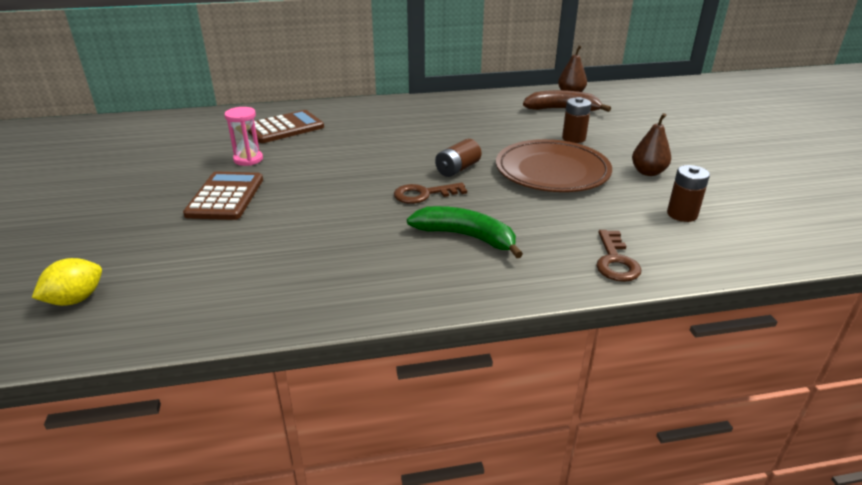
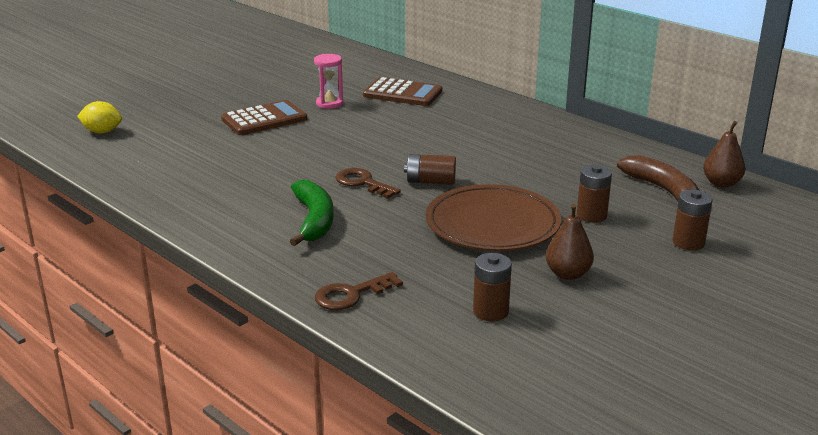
camera: 55 degrees right, 5 degrees down
(636, 127) = (688, 242): none -> brown battery

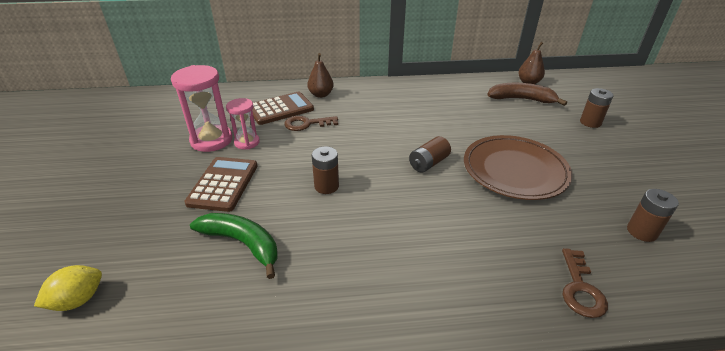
camera: 50 degrees left, 10 degrees up
(309, 91) = (211, 140): none -> pink hourglass
(314, 220) = (435, 246): green banana -> green banana (242, 243)
(363, 183) = (398, 192): brown key -> brown key (307, 124)
(567, 274) = (604, 177): brown pear -> brown pear (321, 95)
(591, 215) = (533, 133): brown battery -> brown battery (326, 186)

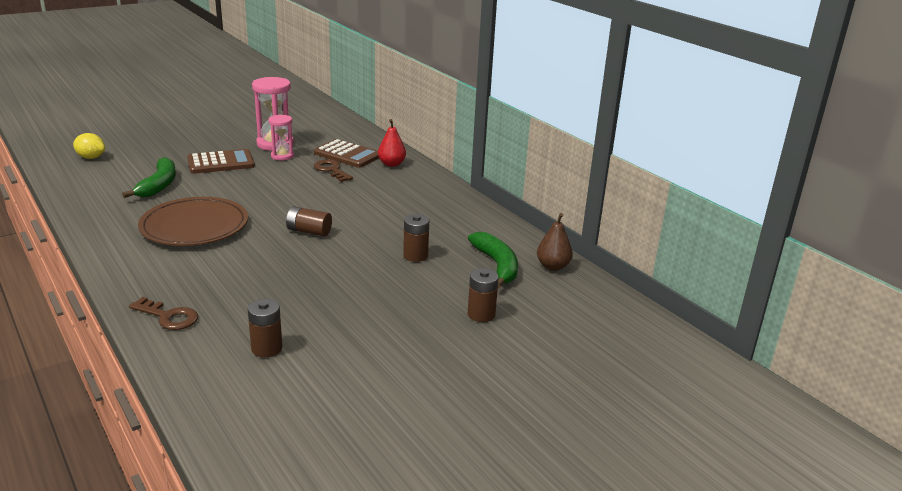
camera: 60 degrees right, 10 degrees down
(321, 95) = (391, 164): brown pear -> red pear
(326, 186) = (243, 197): brown battery -> brown battery (415, 255)
(514, 170) = (329, 274): brown plate -> brown plate (194, 226)
(521, 99) = (497, 265): brown banana -> green banana
(580, 288) = (168, 317): brown key -> brown key turned 135 degrees counterclockwise

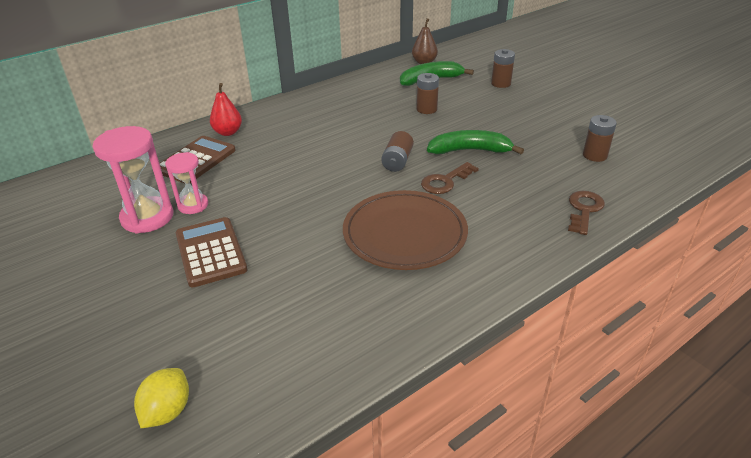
camera: 90 degrees left, 10 degrees up
(159, 185) = (289, 292): green banana -> green banana (469, 150)
(331, 170) = (242, 166): brown key -> brown key (445, 181)

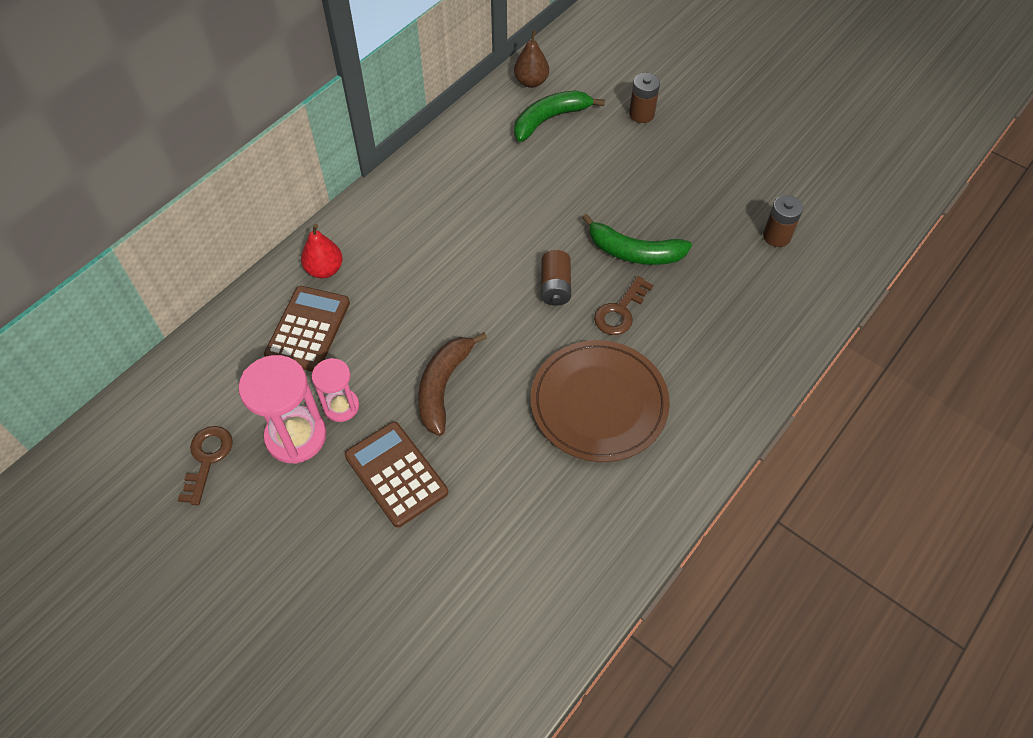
camera: 15 degrees left, 20 degrees up
(167, 411) = (447, 679): yellow lemon -> none
(279, 205) = (443, 386): none -> brown banana
(426, 109) = (562, 182): brown battery -> none
(469, 150) = (634, 252): green banana -> green banana turned 150 degrees counterclockwise
(584, 210) = (779, 330): brown key -> brown key (207, 459)

